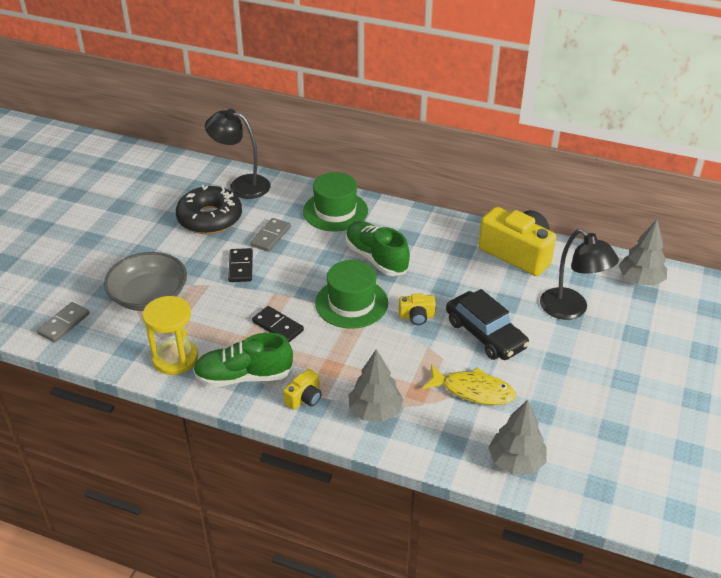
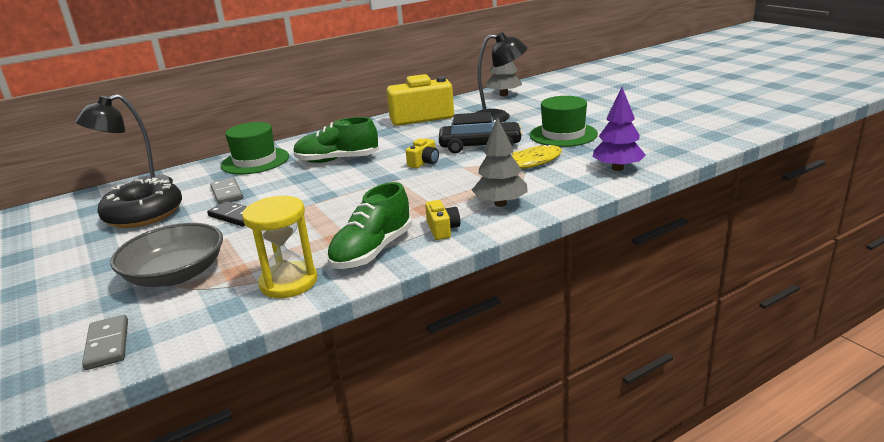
camera: 50 degrees left, 15 degrees down
(278, 326) = (338, 218): black domino -> none
(351, 303) = (367, 181): green hat -> green hat (563, 134)
(516, 461) = (617, 168): grey tree -> purple tree

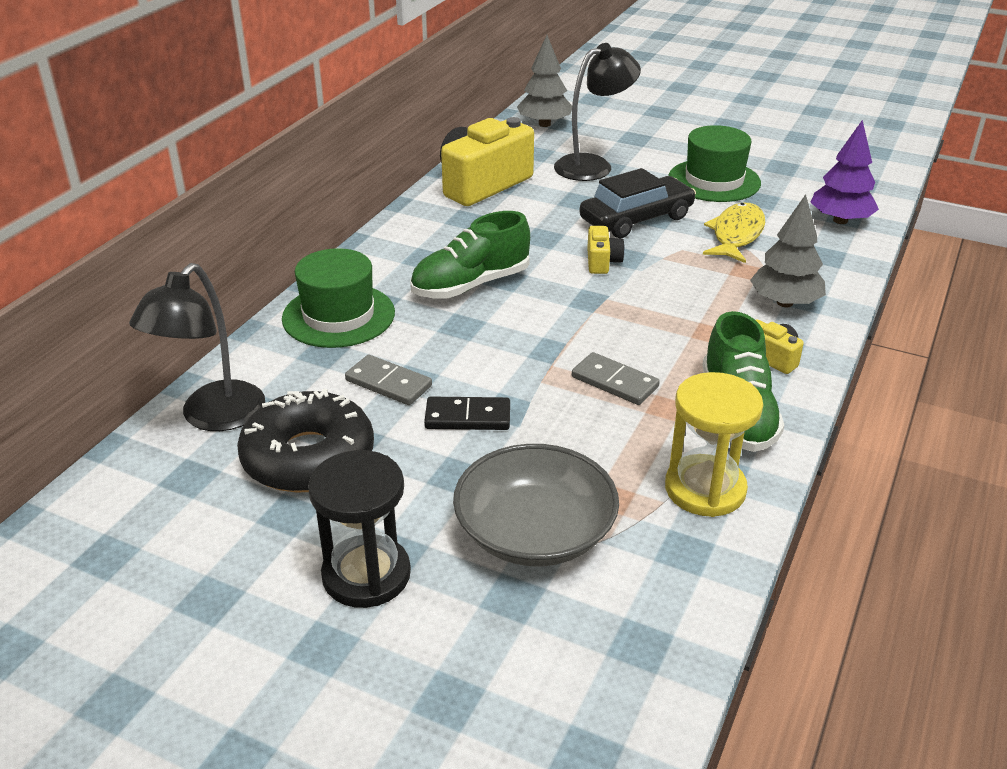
camera: 35 degrees left, 10 degrees up
(82, 268) = (366, 575): none -> black hourglass
(107, 344) = (615, 660): grey domino -> grey domino (614, 382)

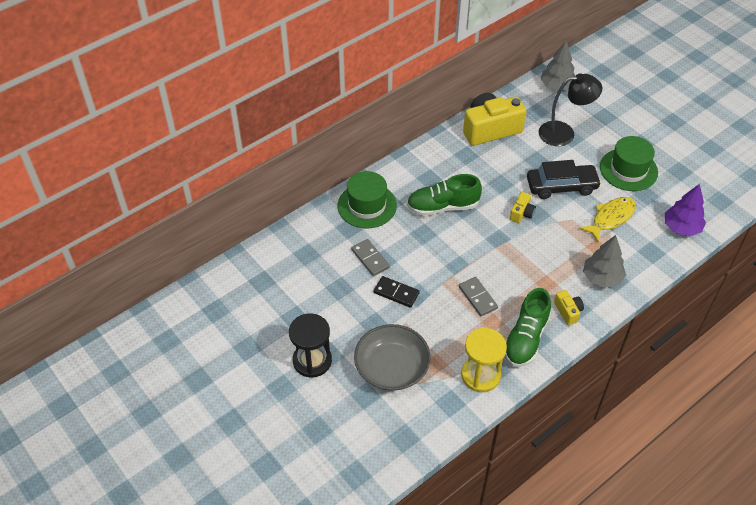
camera: 25 degrees right, 15 degrees up
(213, 417) = (284, 250): black lamp -> none
(308, 457) = (315, 289): black donut -> none

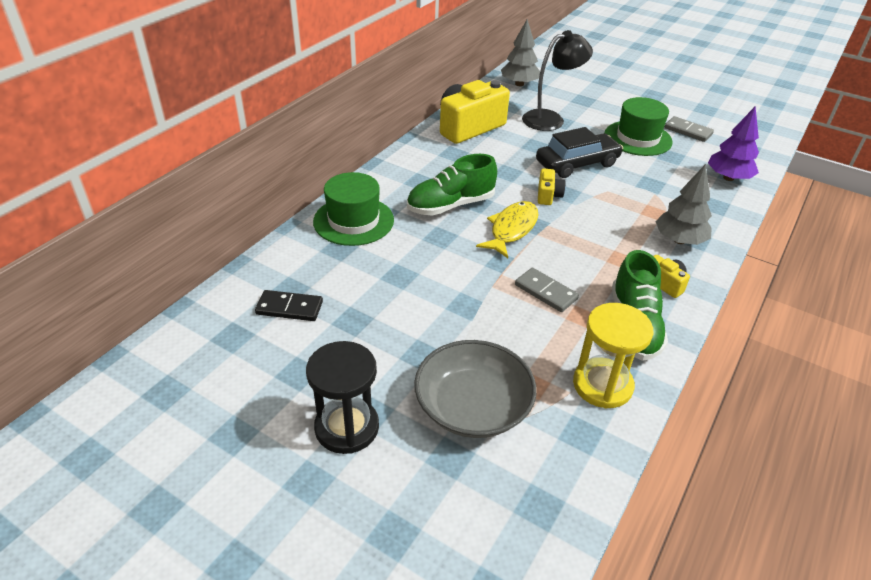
camera: 20 degrees left, 10 degrees down
(370, 258) = (382, 277): grey domino -> grey domino (688, 131)
(396, 293) = (435, 309): black domino -> black domino (289, 308)
(610, 218) = (649, 182): yellow fish -> yellow fish (511, 229)

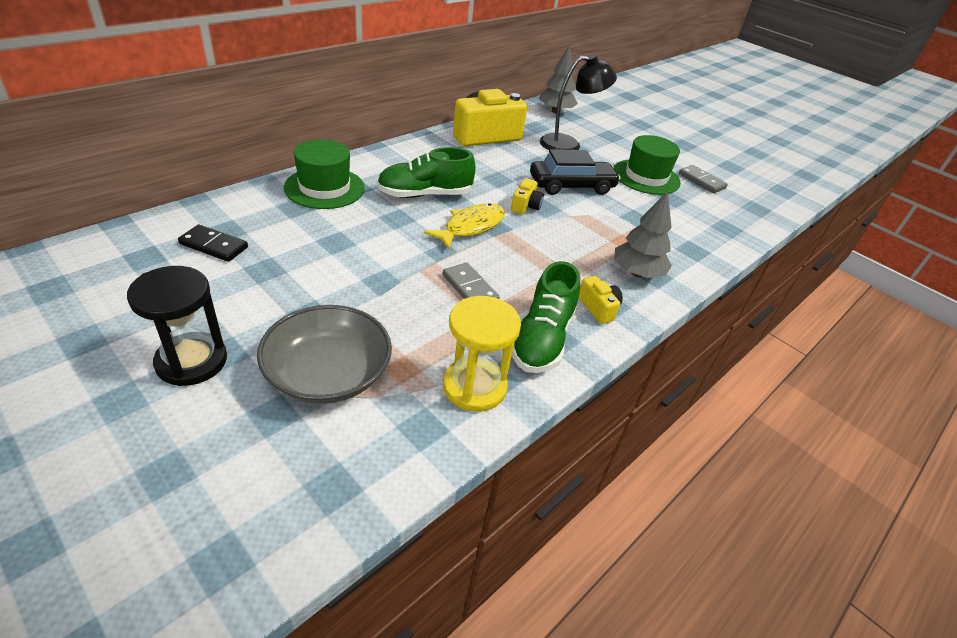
camera: 10 degrees right, 0 degrees up
(728, 178) = (721, 229): purple tree -> none

